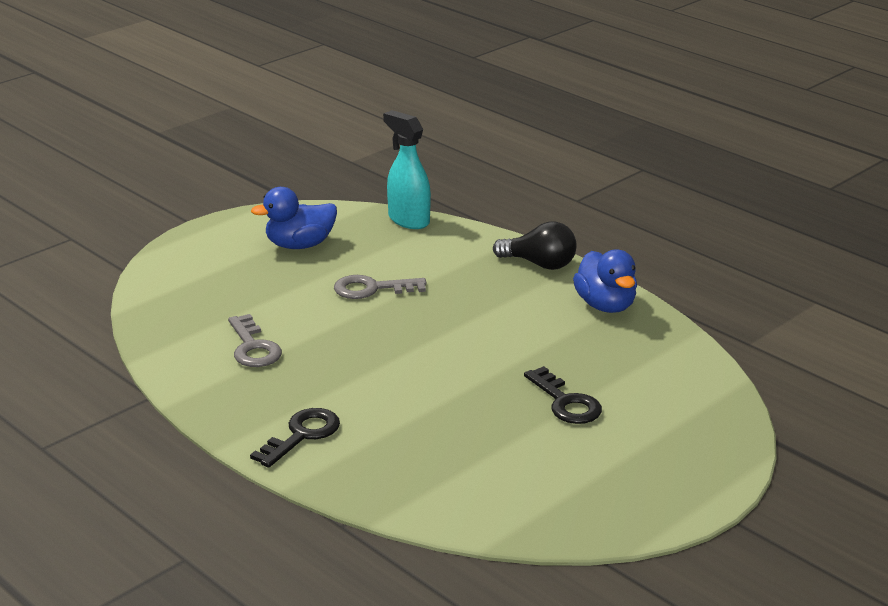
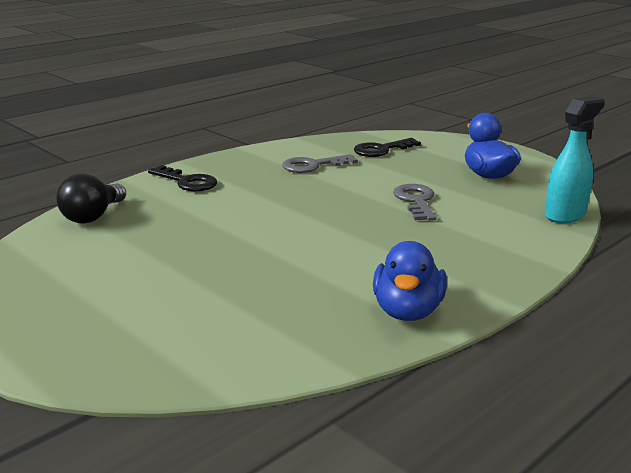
camera: 90 degrees right, 5 degrees down
(540, 264) = (497, 277): black light bulb -> black light bulb (93, 216)
(566, 402) = (204, 279): black key -> black key (381, 150)
(605, 305) = (407, 312): blue duck -> blue duck turned 60 degrees counterclockwise

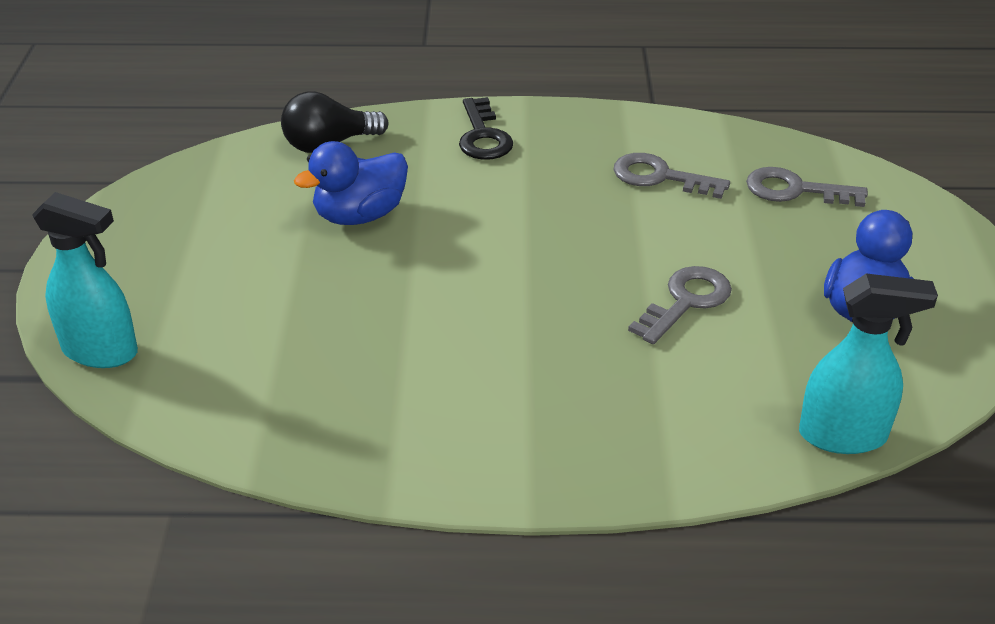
camera: 45 degrees right, 15 degrees up
(120, 372) = (101, 351): none -> turquoise spray bottle
(381, 150) = (794, 190): black key -> grey key
(407, 312) = (408, 447): blue duck -> blue duck (360, 216)

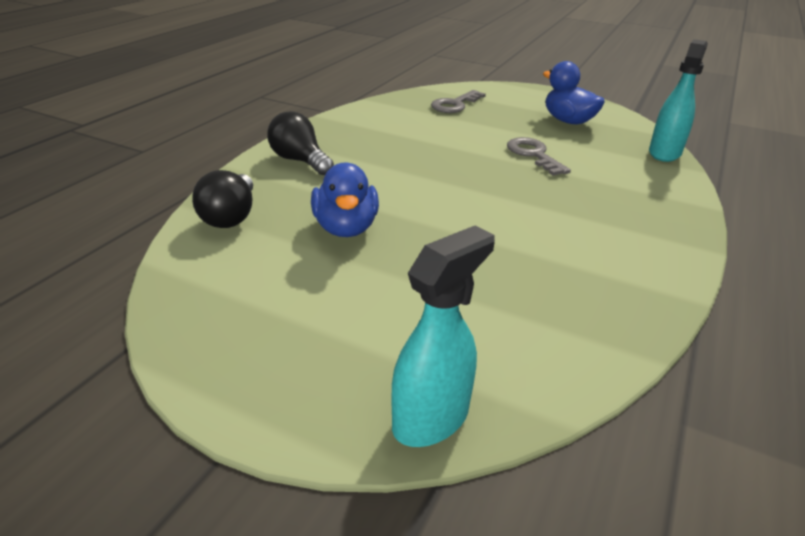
camera: 65 degrees left, 5 degrees down
(483, 136) = (299, 161): black key -> black light bulb
(660, 177) = (408, 128): grey key -> none

